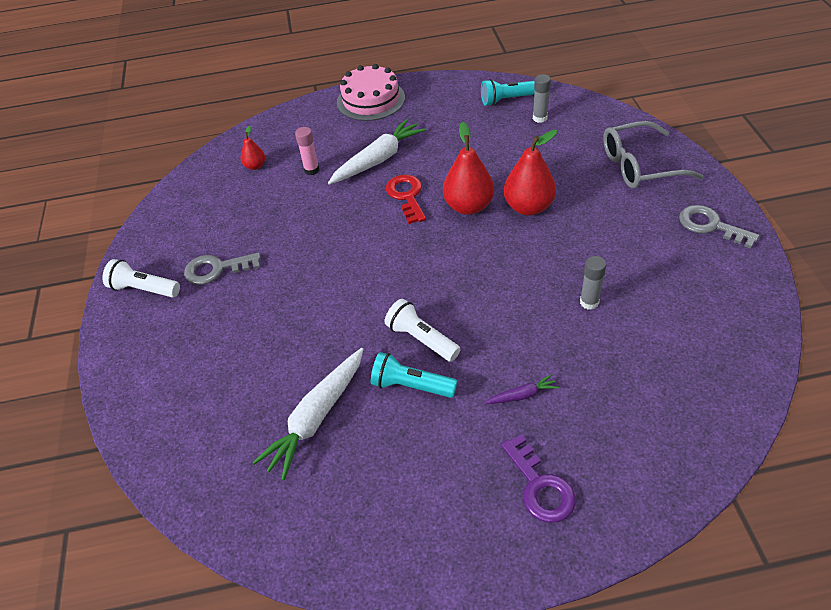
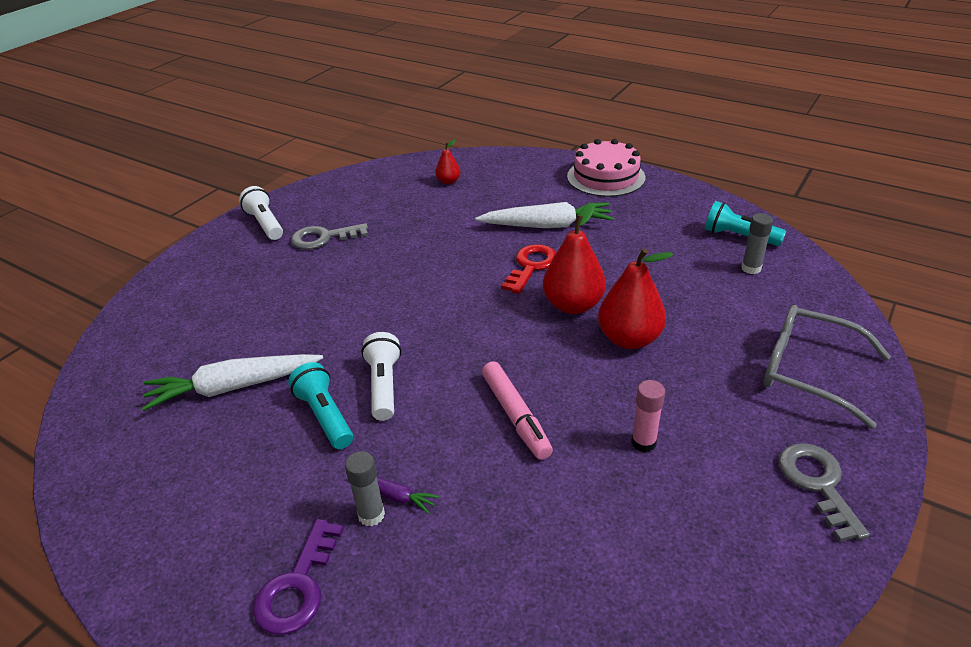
camera: 40 degrees right, 10 degrees down
(216, 269) = (323, 238): grey key -> grey key turned 45 degrees counterclockwise
(312, 170) = (484, 206): pink glue stick -> pink glue stick (643, 443)
(526, 298) = (515, 416): none -> pink marker
(589, 302) = (570, 462): grey glue stick -> grey glue stick (371, 515)

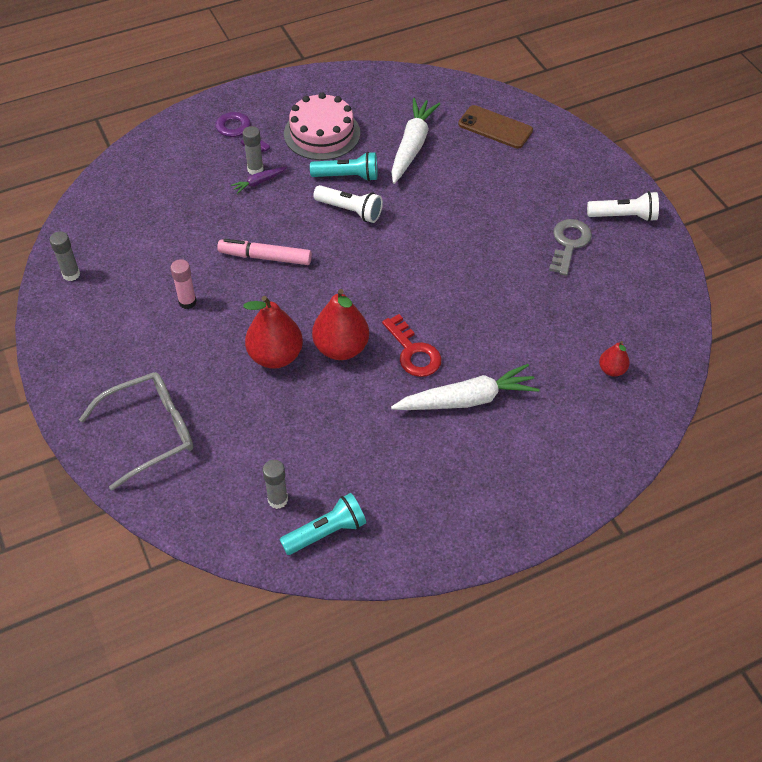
camera: 120 degrees right, 15 degrees up
(163, 339) = (495, 127): none -> brown phone
(547, 225) = (467, 399): white carrot -> white carrot turned 135 degrees counterclockwise
(606, 177) = (522, 506): pink cake -> pink cake (322, 133)
(739, 599) = (71, 274): none -> grey glue stick
(817, 483) = (83, 359): grey key -> none

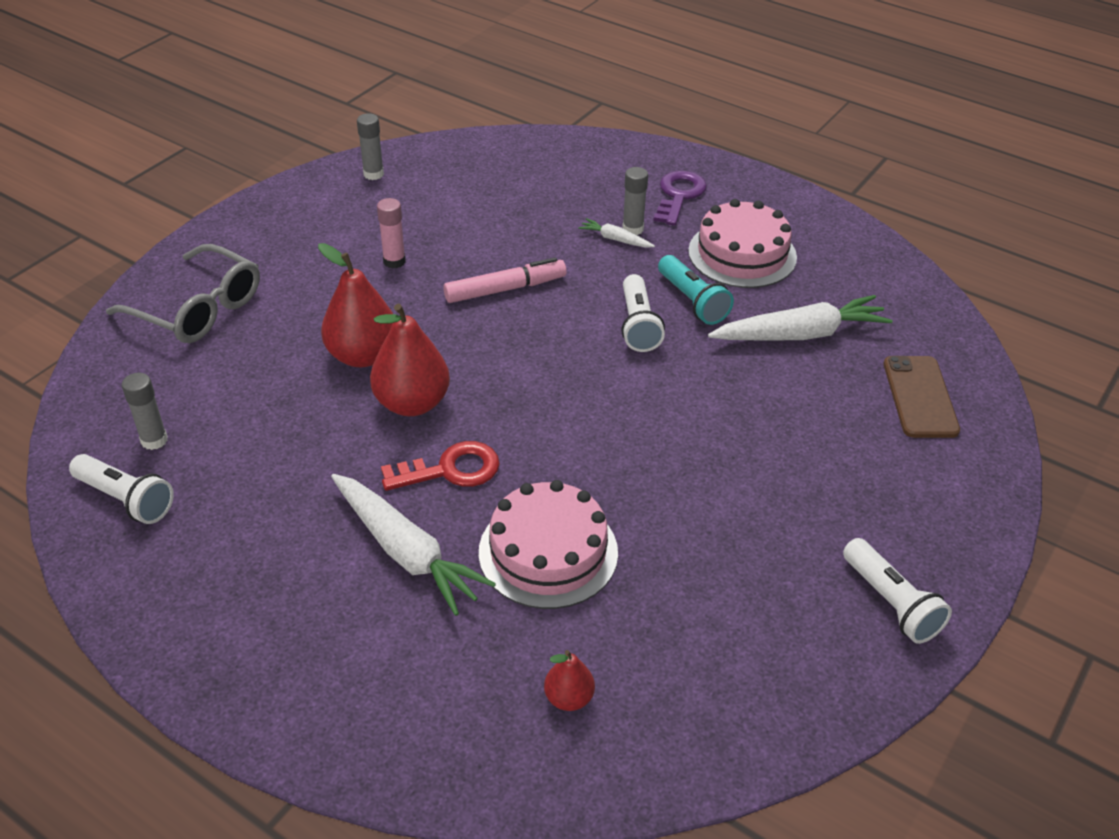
camera: 60 degrees right, 10 degrees down
(259, 182) = (615, 239): purple carrot -> white carrot
(265, 257) = (505, 289): pink marker -> pink marker turned 90 degrees clockwise
(326, 532) = (126, 499): turquoise flashlight -> white flashlight
(413, 352) = (451, 470): red key -> red key turned 135 degrees counterclockwise
(507, 335) = (548, 552): none -> pink cake
(569, 243) = (775, 557): grey key -> none

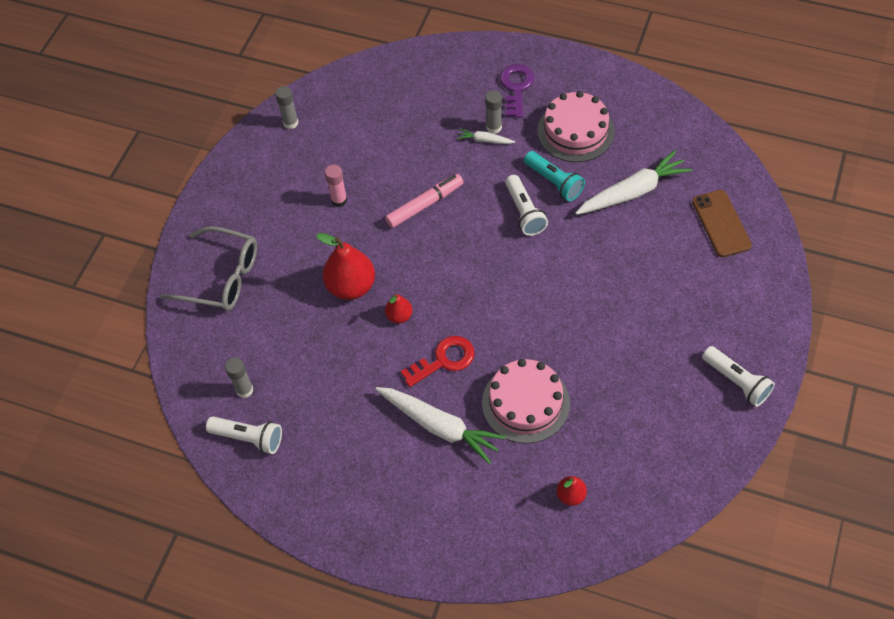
camera: 10 degrees left, 15 degrees up
(412, 403) = (399, 316): red pear -> red pear, size x0.52

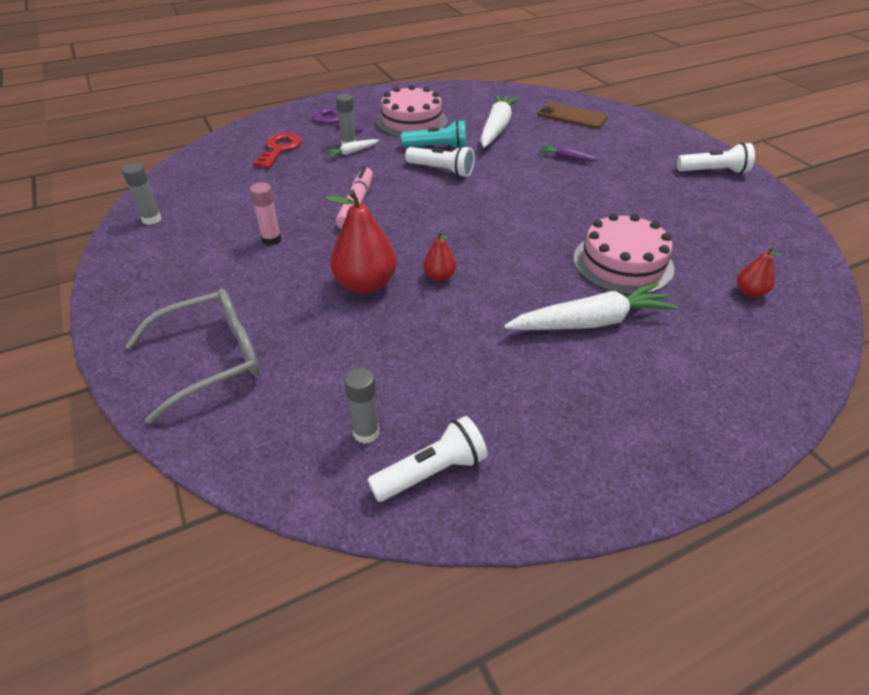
camera: 50 degrees left, 15 degrees down
(444, 360) = (521, 279): red key -> red key (280, 149)
(638, 272) = (566, 158): none -> purple carrot

